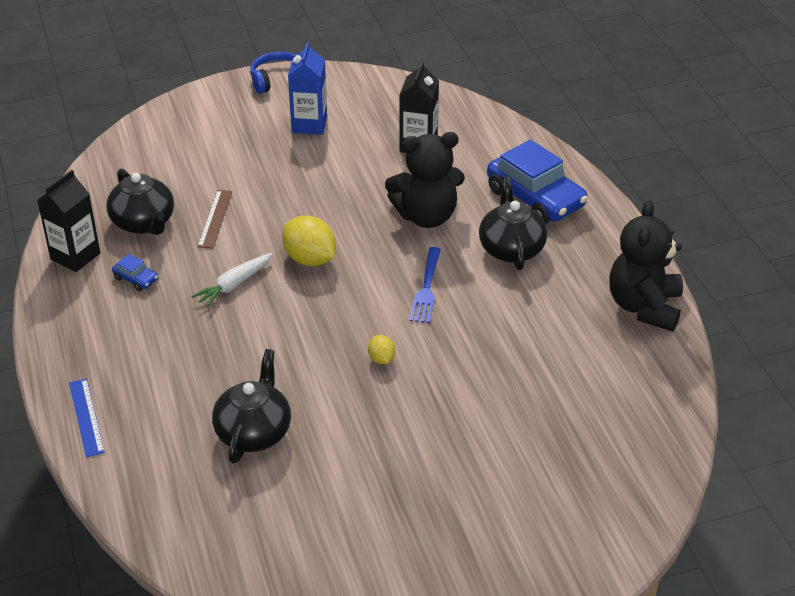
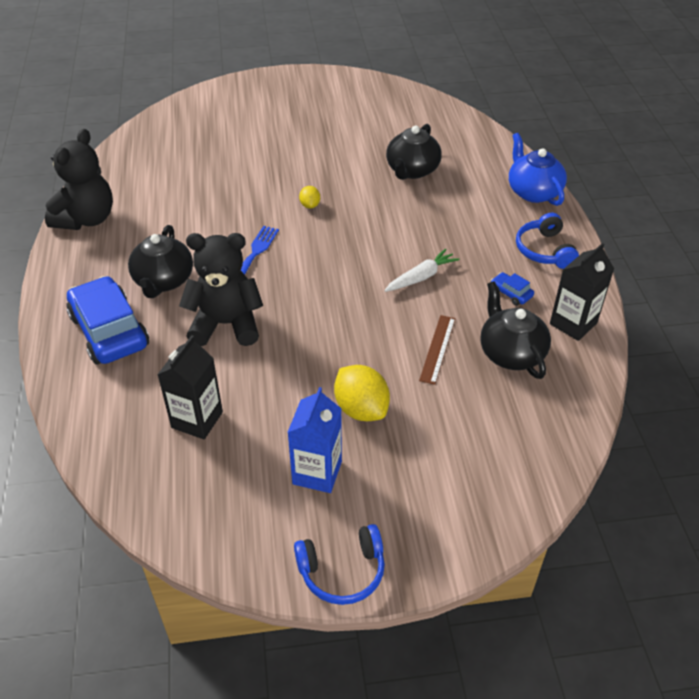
camera: 170 degrees left, 5 degrees up
(86, 417) = (533, 192): blue ruler -> blue teapot
(88, 333) = (544, 250): none -> blue headphones
(310, 259) = (349, 293): yellow lemon -> yellow lemon (361, 409)

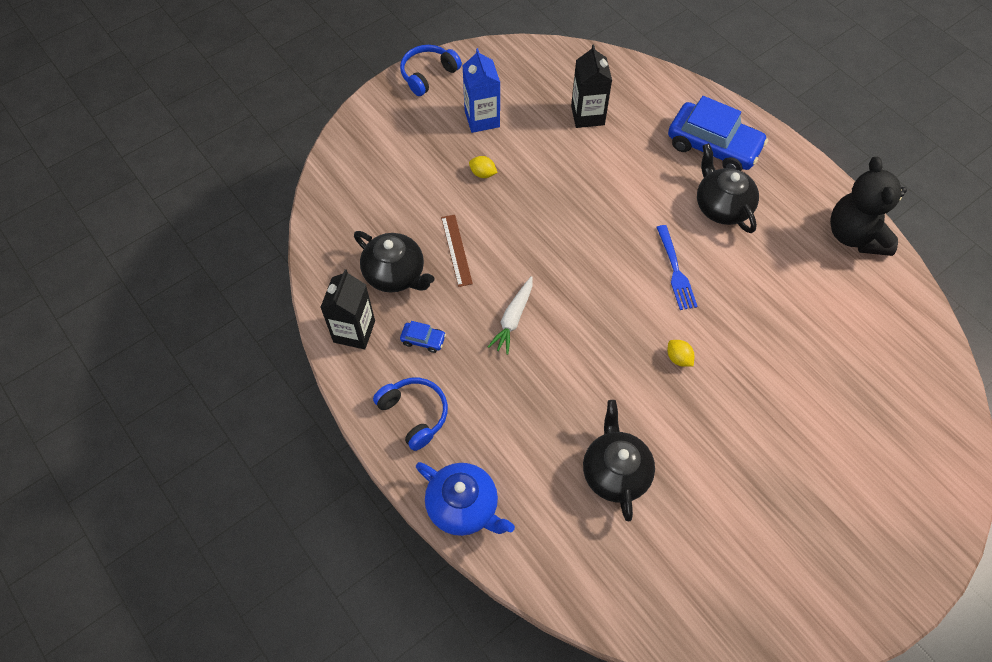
camera: 150 degrees right, 15 degrees up
(226, 324) = (635, 192): black teddy bear -> none
(361, 409) = (483, 173): yellow lemon -> yellow lemon, size x0.52

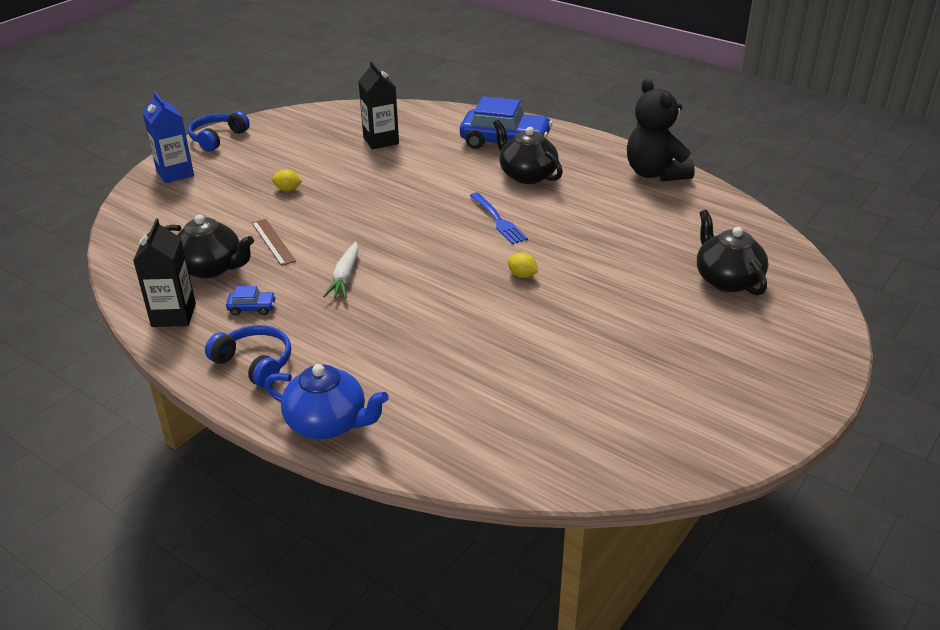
camera: 15 degrees left, 25 degrees down
(482, 119) = (278, 157): blue carton -> blue carton (175, 173)
(615, 472) = (486, 365): black teapot -> black teapot (727, 280)

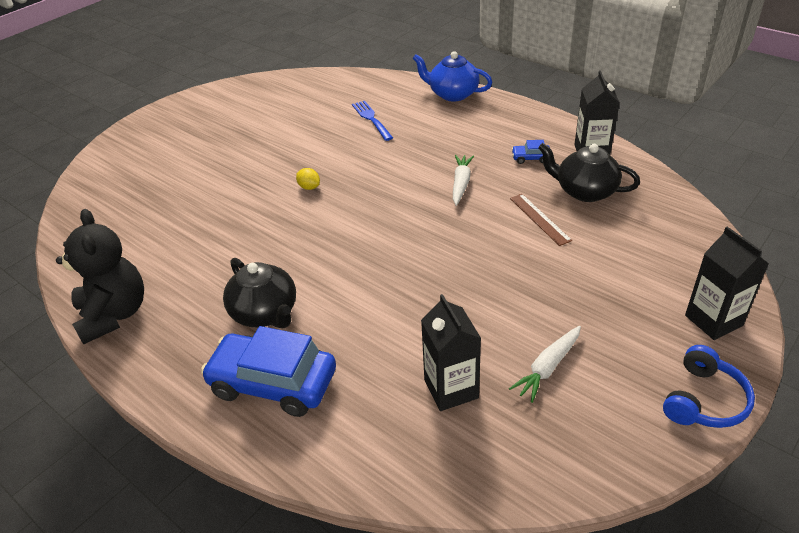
camera: 175 degrees left, 5 degrees up
(175, 173) = (713, 320): blue carton -> black carton
(255, 363) = (511, 122): blue headphones -> none
(288, 189) = (552, 290): yellow lemon -> none
(311, 150) = (548, 368): none -> white carrot
(498, 220) = (316, 245): blue fork -> blue fork (372, 119)
(727, 280) = (144, 185): black teapot -> none

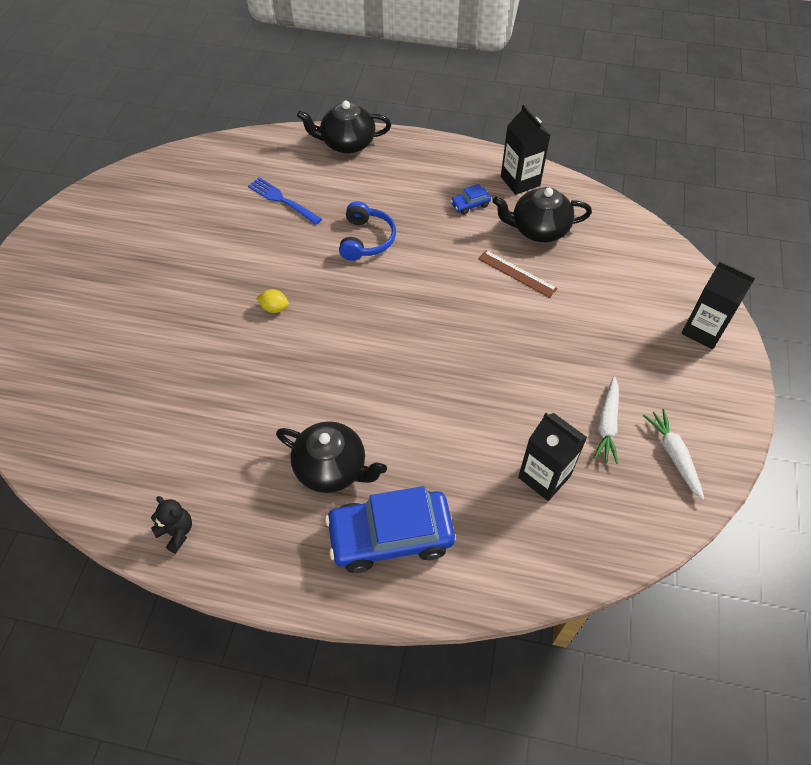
camera: 30 degrees left, 15 degrees up
(114, 315) = (176, 532): black teddy bear -> black teddy bear, size x0.47
(452, 94) = (347, 143): blue teapot -> black teapot
(461, 184) = (423, 255): white carrot -> white carrot (673, 455)
(704, 400) = (731, 407): blue headphones -> blue headphones (366, 239)

